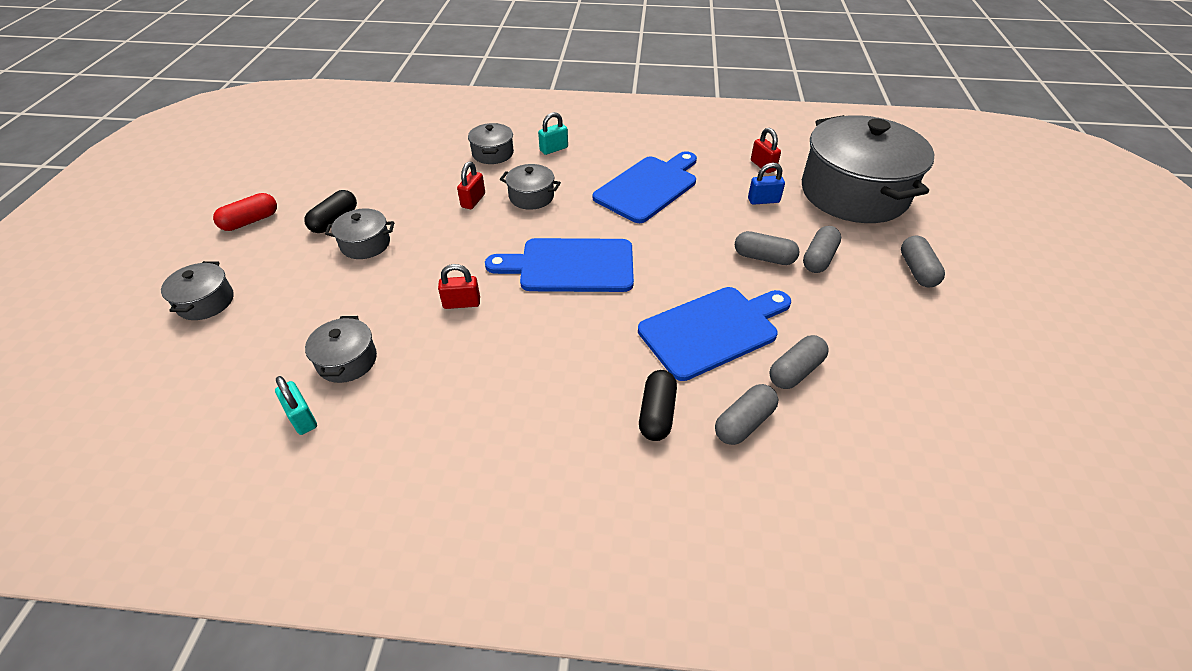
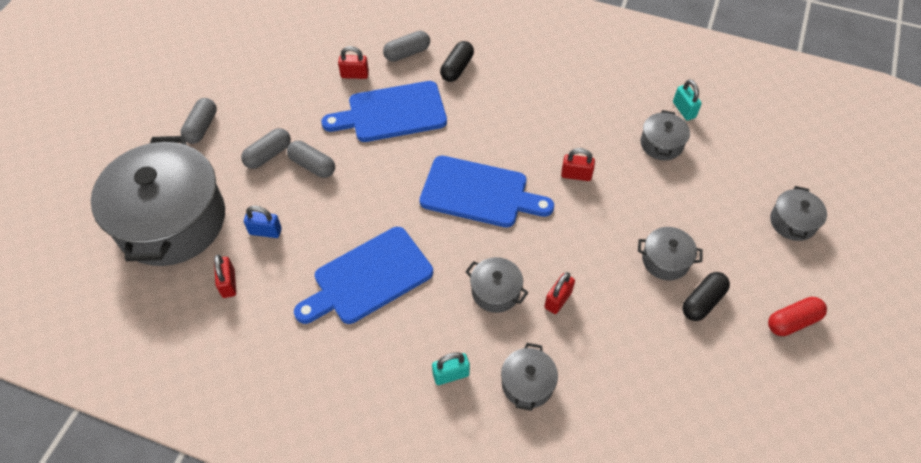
camera: 165 degrees left, 10 degrees up
(795, 371) = (354, 75): grey capsule -> red padlock

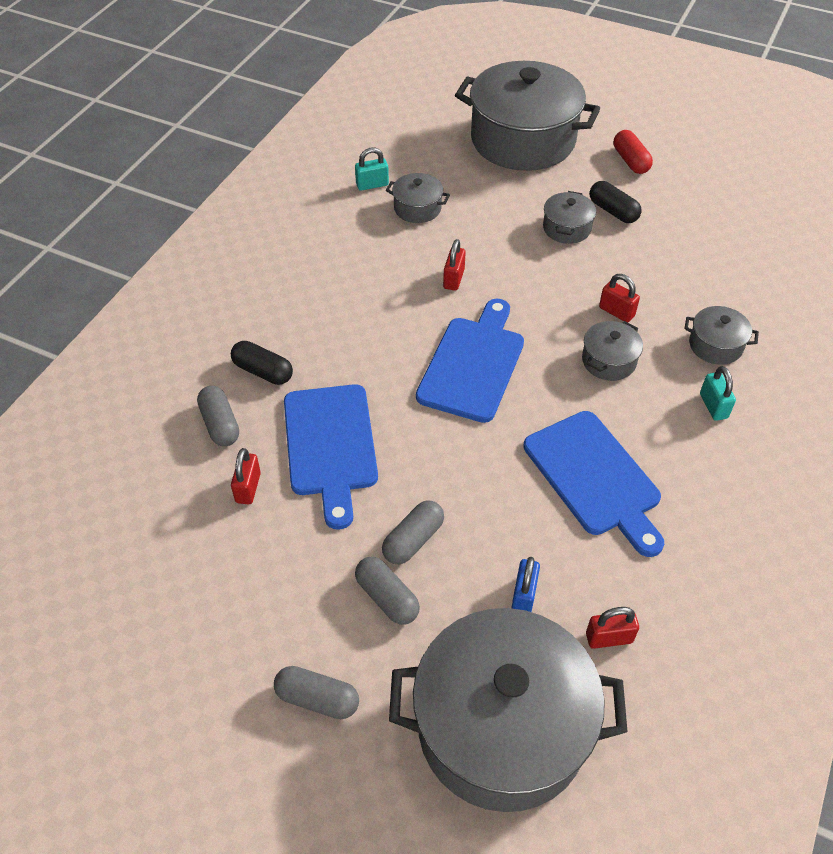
camera: 85 degrees left, 5 degrees down
(792, 222) = (523, 140): grey pot -> grey pot, size x2.36

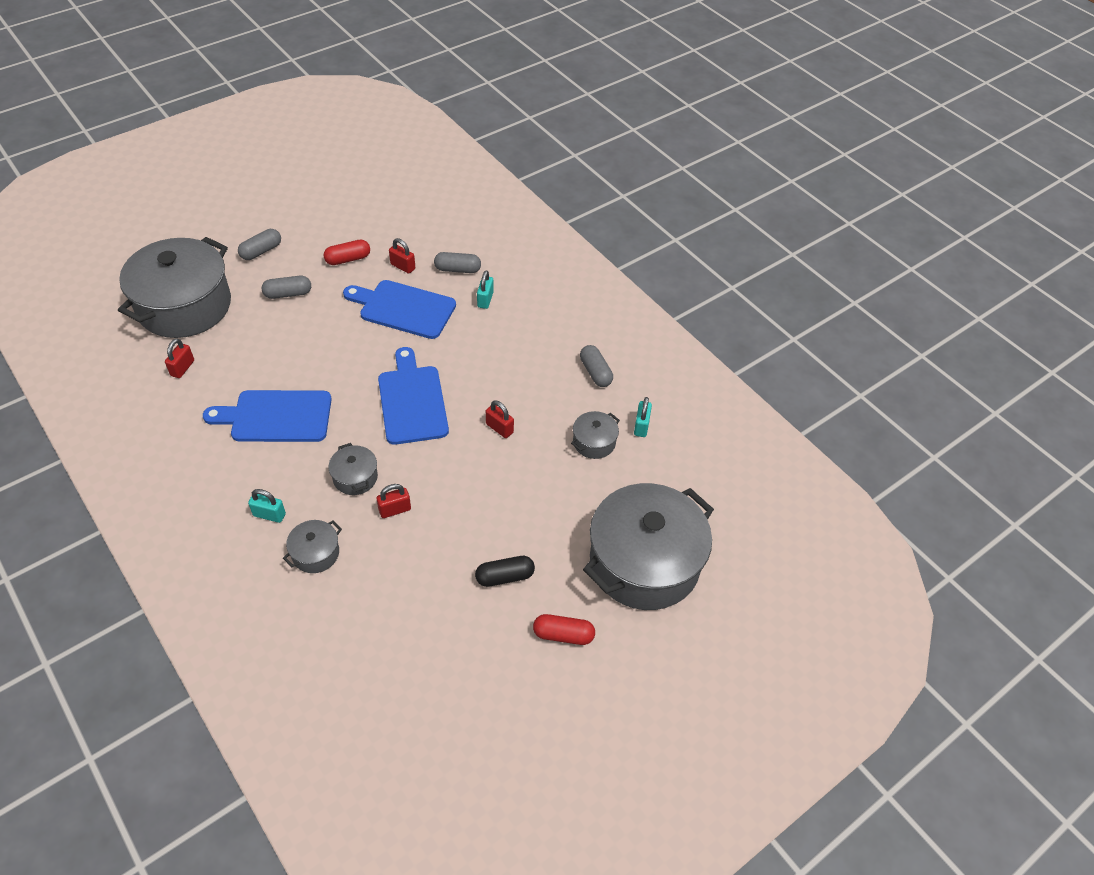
camera: 115 degrees right, 0 degrees up
(263, 371) = (485, 300): black capsule -> turquoise padlock
(269, 563) = (348, 259): none -> red capsule
(413, 540) = (311, 317): grey capsule -> grey capsule (595, 372)
(473, 364) = (412, 401): blue cutting board -> blue cutting board turned 150 degrees counterclockwise
(523, 595) = (238, 346): blue padlock -> none
(566, 228) = (506, 530): grey pot -> none

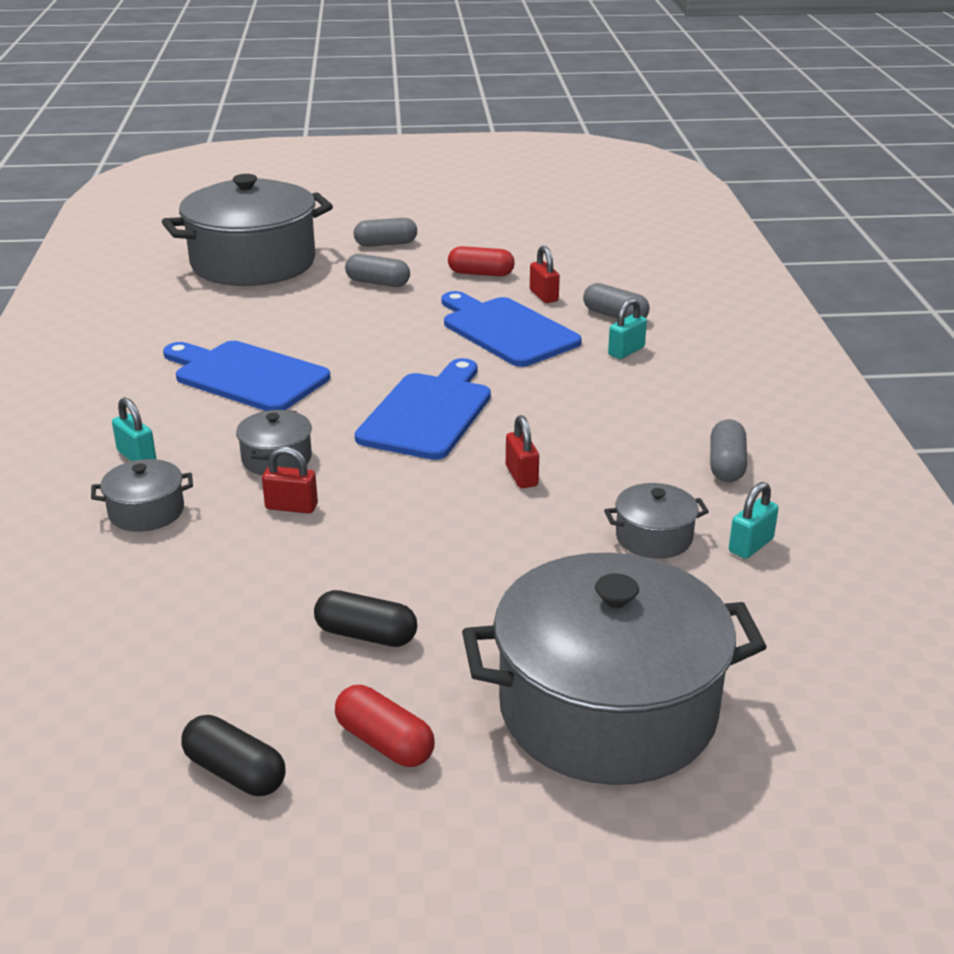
camera: 35 degrees right, 20 degrees down
(182, 368) = (193, 308): red padlock -> none
(510, 689) = (235, 772): none -> black capsule

